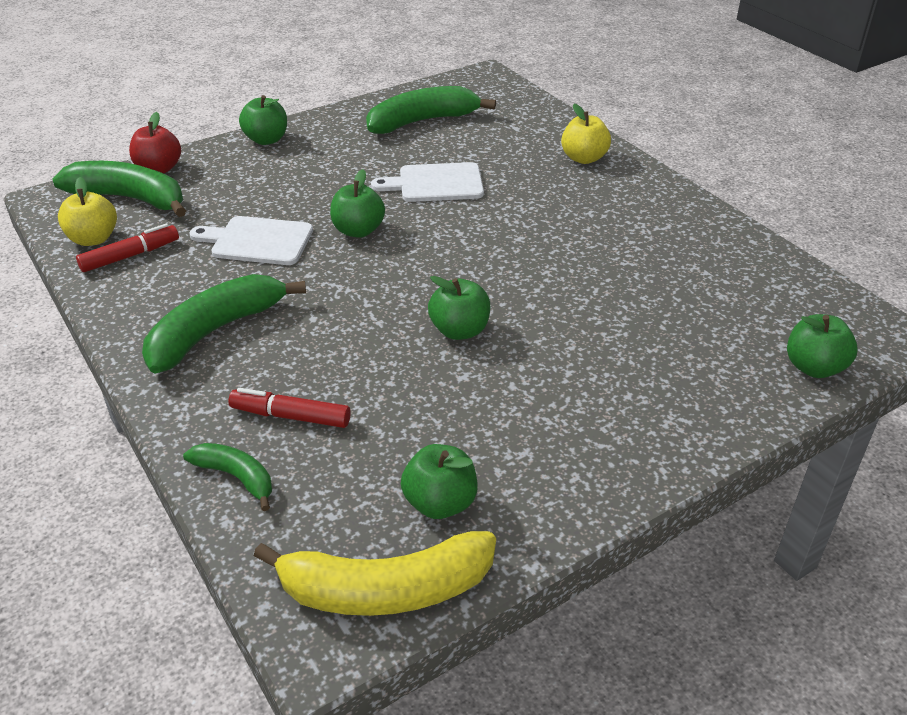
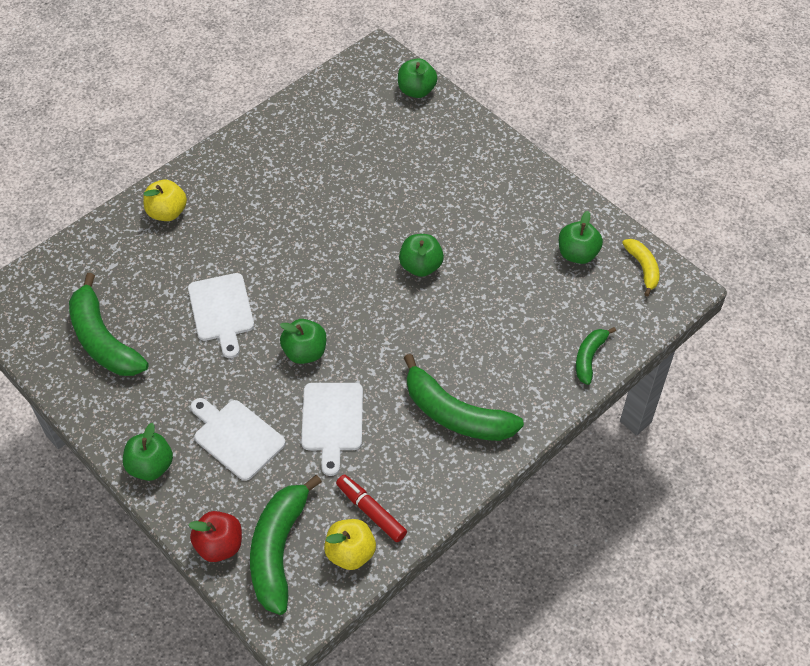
camera: 100 degrees left, 15 degrees up
(271, 184) = (236, 437): none -> white cutting board
(291, 416) = (529, 343): red marker -> none
(385, 589) = (643, 268): yellow banana -> yellow banana, size x0.54

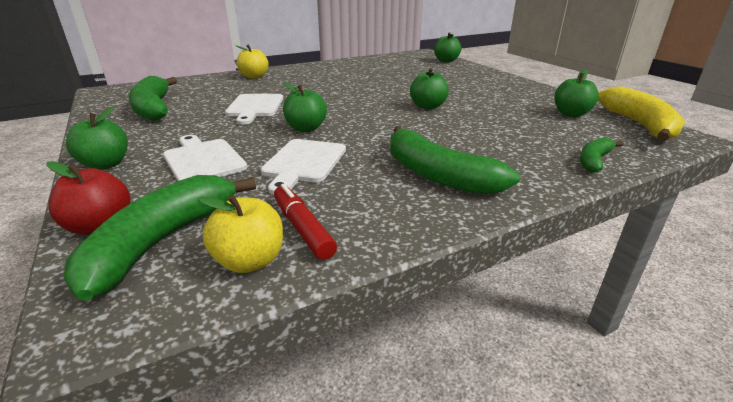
camera: 15 degrees right, 25 degrees down
(643, 268) = (639, 125): yellow banana -> yellow banana, size x1.84

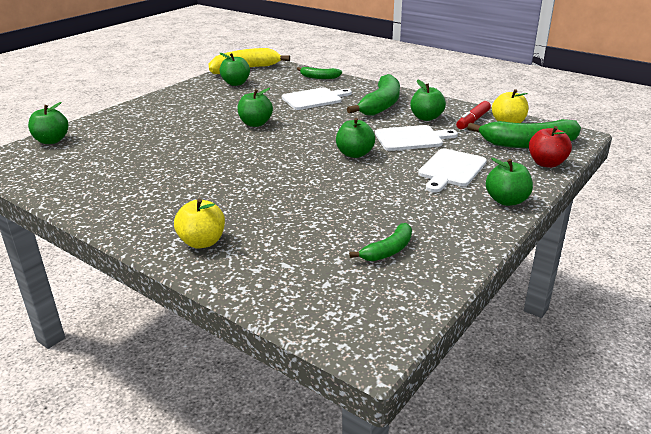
camera: 115 degrees left, 0 degrees up
(154, 108) = (388, 250): green banana -> green banana, size x0.54
(254, 107) = (326, 193): white cutting board -> white cutting board (314, 99)
(356, 192) = (426, 118): none -> green apple

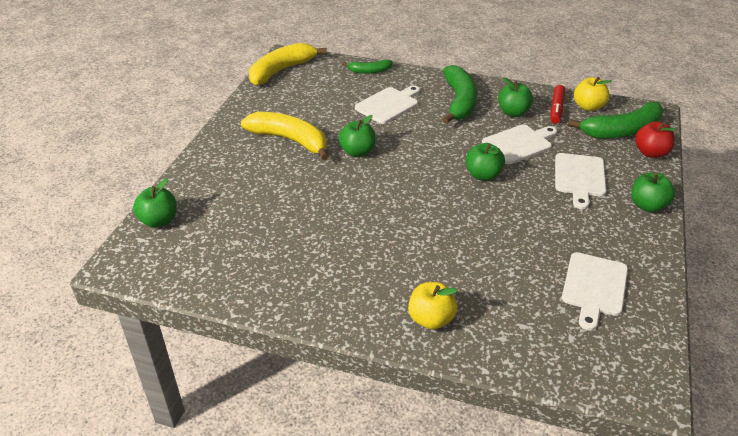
camera: 20 degrees left, 10 degrees up
(206, 109) = (290, 140): none -> yellow banana
(236, 83) = (289, 95): green apple -> none
(388, 250) = (594, 287): green banana -> white cutting board

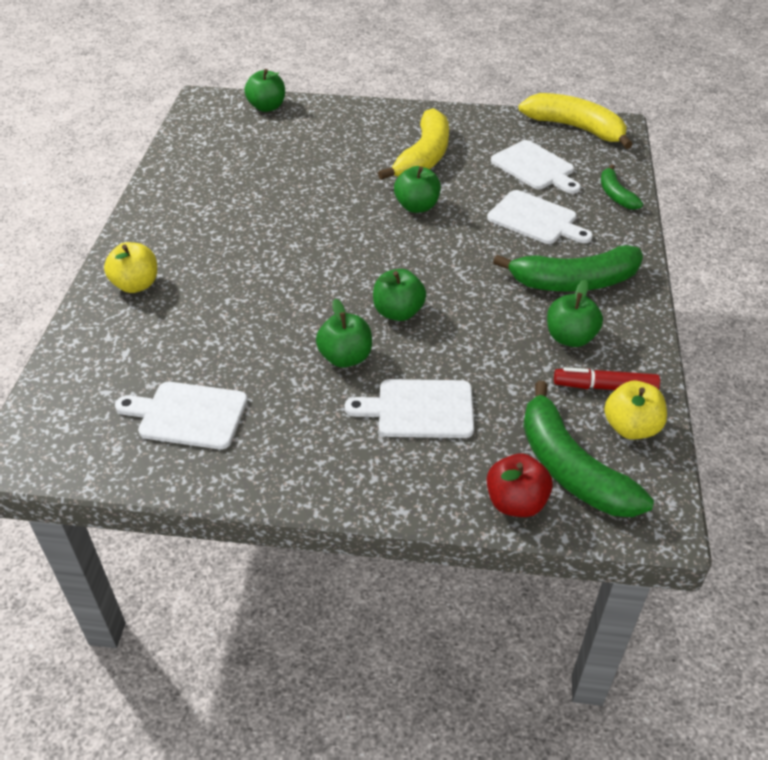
camera: 80 degrees right, 5 degrees up
(519, 144) = (486, 345): white cutting board -> white cutting board (535, 167)
(647, 206) = (367, 484): green apple -> green apple (345, 357)

